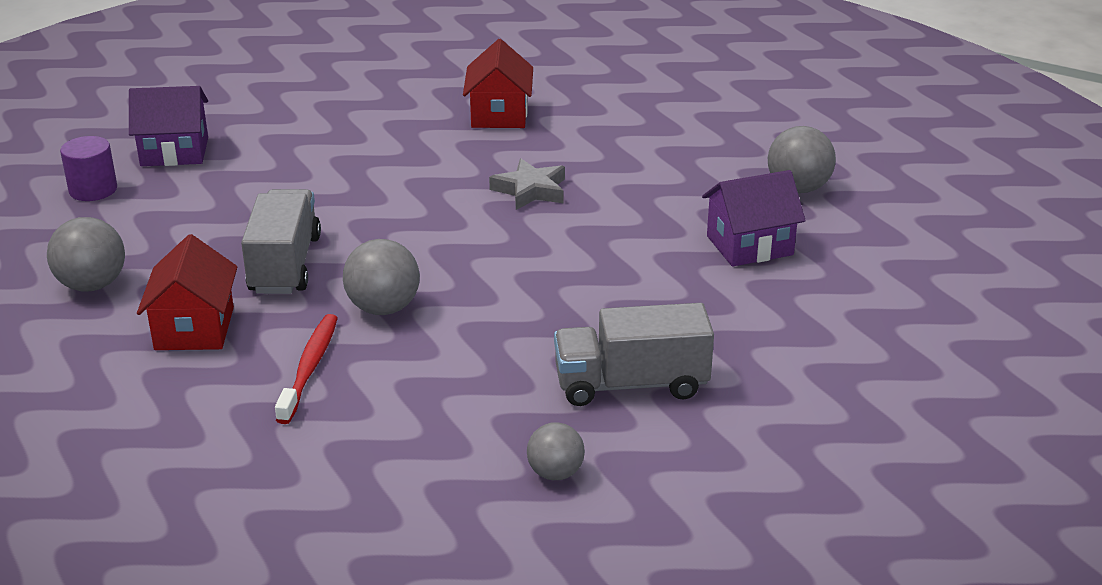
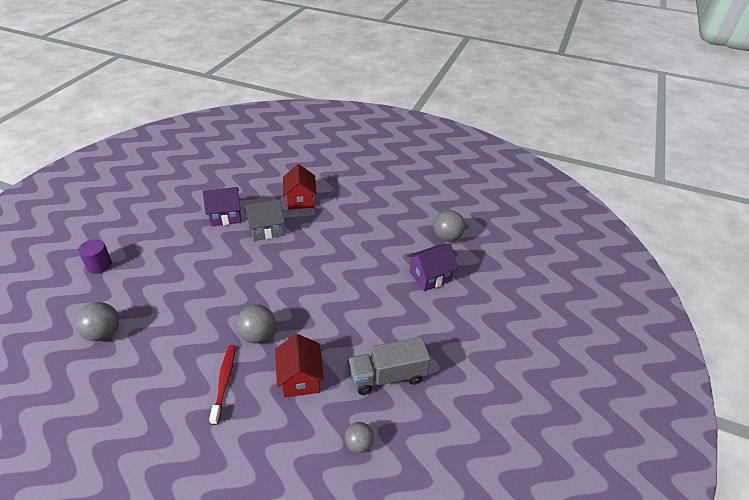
camera: 10 degrees left, 10 degrees up
(174, 152) = (140, 235): purple house -> purple house (225, 216)
(194, 328) = (161, 359): red house -> red house (300, 378)
(285, 265) = (204, 309): grey truck -> none
(423, 156) = (266, 229): none -> grey house
(530, 190) = (321, 248): grey star -> none

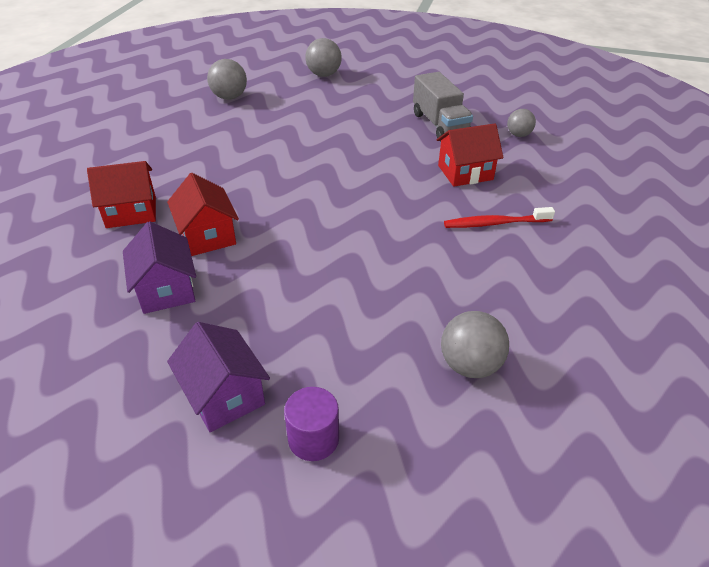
camera: 95 degrees left, 0 degrees up
(258, 335) = (418, 210): grey ball -> grey ball (324, 75)
(266, 229) = (207, 235): grey house -> red house
(430, 276) = (296, 106): purple house -> purple house (224, 395)

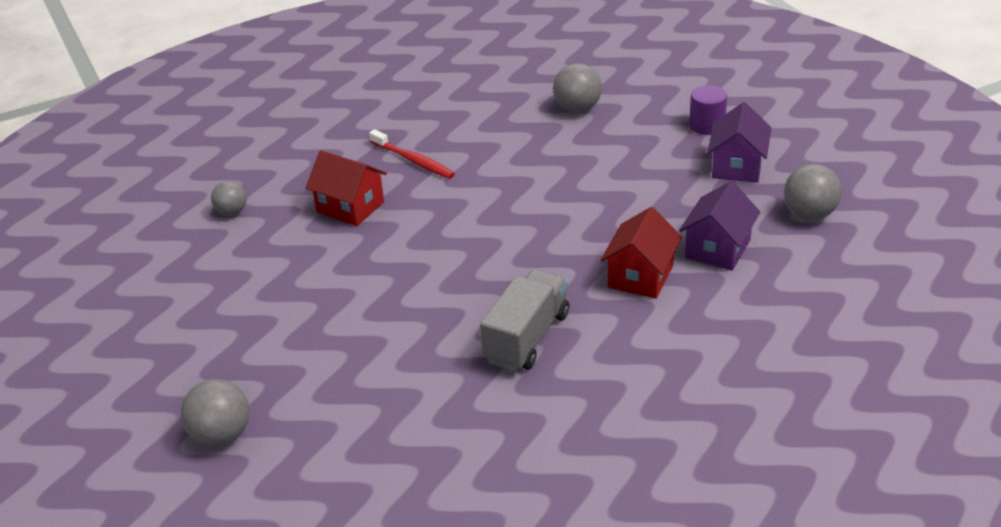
camera: 130 degrees left, 5 degrees down
(131, 212) = (687, 344): red house -> none
(229, 97) = (394, 472): grey ball -> grey ball (809, 214)
(439, 125) = (265, 266): grey truck -> grey truck (527, 338)

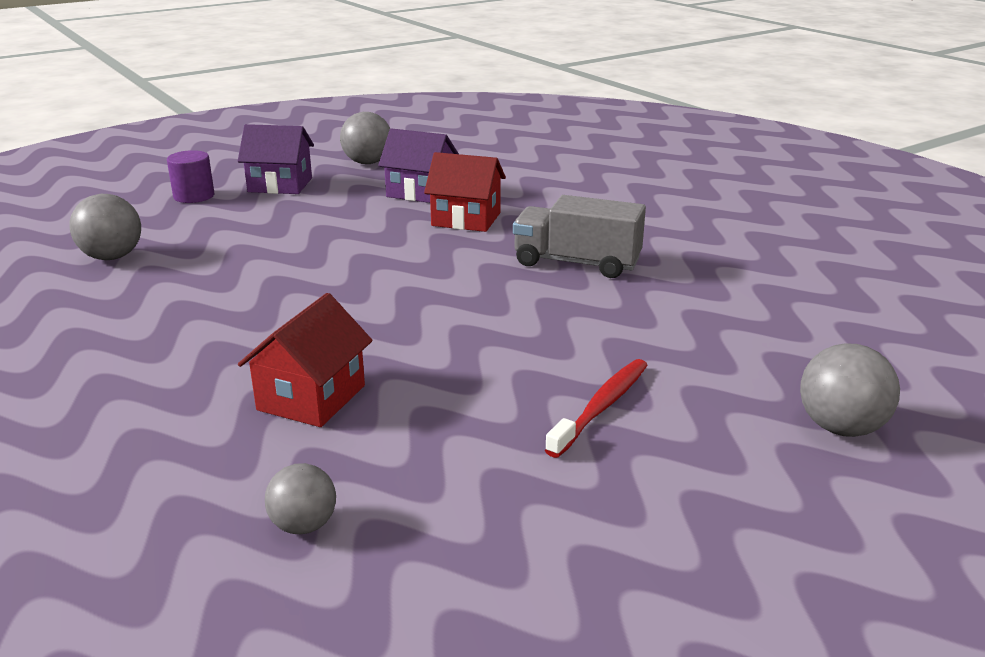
camera: 100 degrees left, 10 degrees down
(413, 160) = (193, 358): red toothbrush -> red toothbrush (601, 407)

